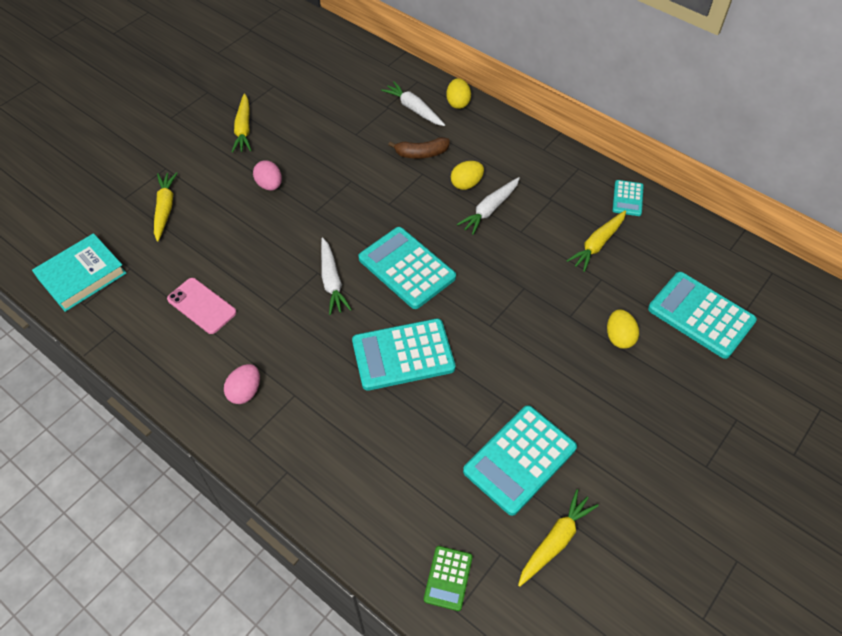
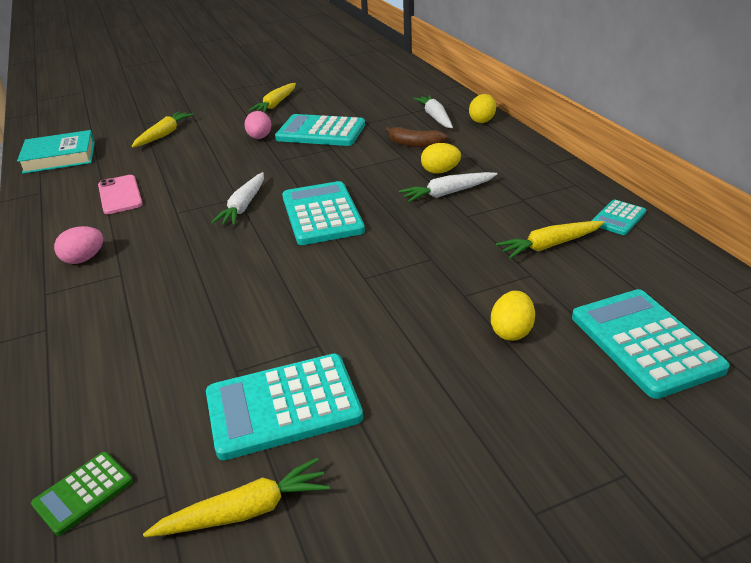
camera: 30 degrees right, 20 degrees down
(403, 355) = (251, 275): turquoise calculator -> turquoise calculator (321, 132)

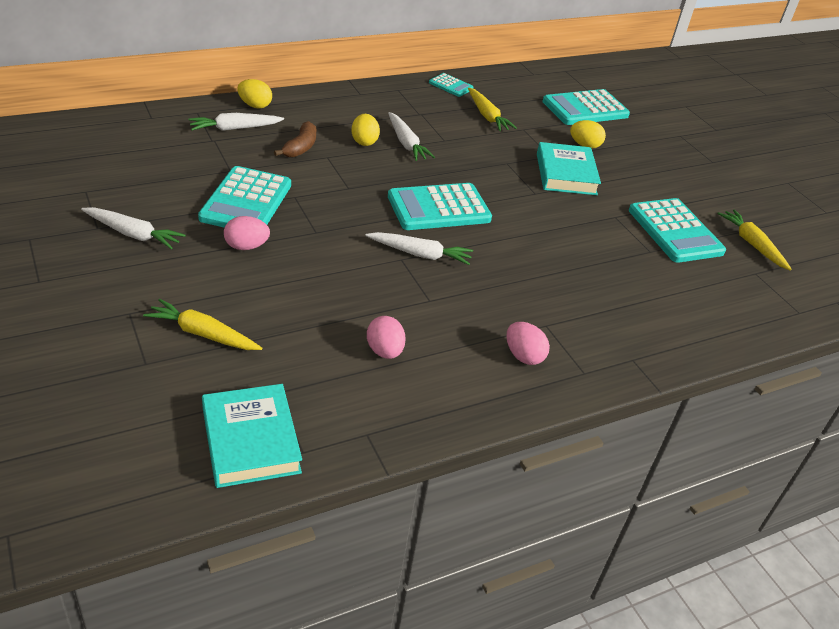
camera: 100 degrees left, 5 degrees up
(83, 493) = (770, 306): green calculator -> none
(120, 195) = (384, 351): pink phone -> pink egg
(275, 104) = (133, 234): yellow carrot -> white carrot
(419, 306) = (566, 174): none -> turquoise book

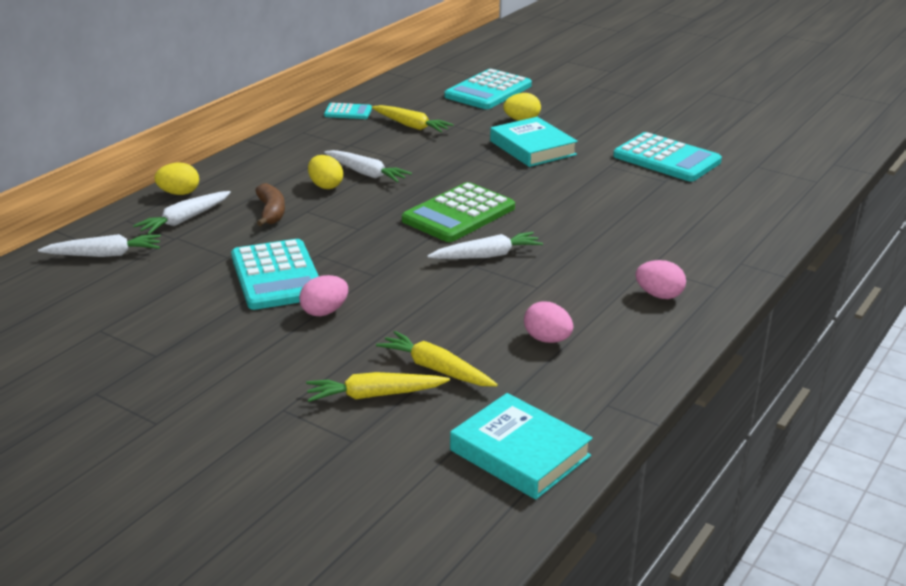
camera: 25 degrees left, 10 degrees down
(133, 234) = (200, 346): white carrot -> white carrot (104, 255)
(439, 208) = (459, 214): turquoise calculator -> green calculator
(752, 244) = (732, 146): yellow carrot -> yellow carrot (436, 369)

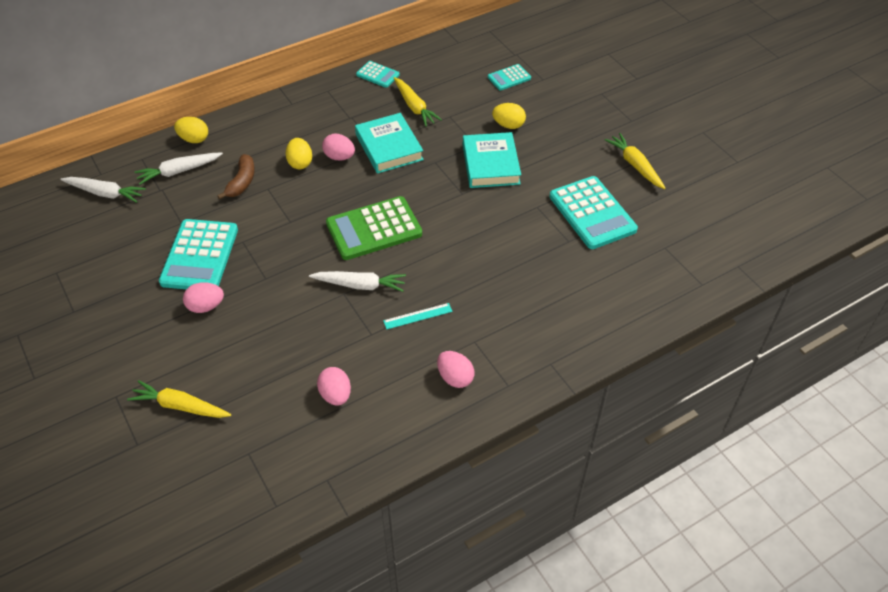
camera: 25 degrees right, 20 degrees up
(366, 173) = (339, 157): white carrot -> pink egg
(436, 369) = (238, 396): yellow carrot -> yellow carrot (635, 165)
(488, 91) = (509, 78): turquoise calculator -> turquoise calculator, size x0.52
(520, 453) = (233, 503): turquoise book -> turquoise book (389, 147)
(572, 263) = (418, 316): none -> turquoise ruler

